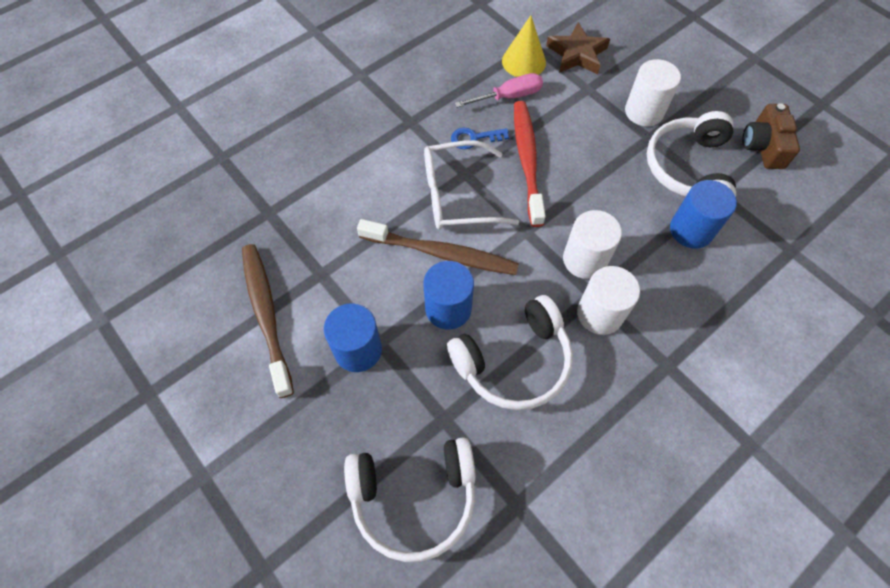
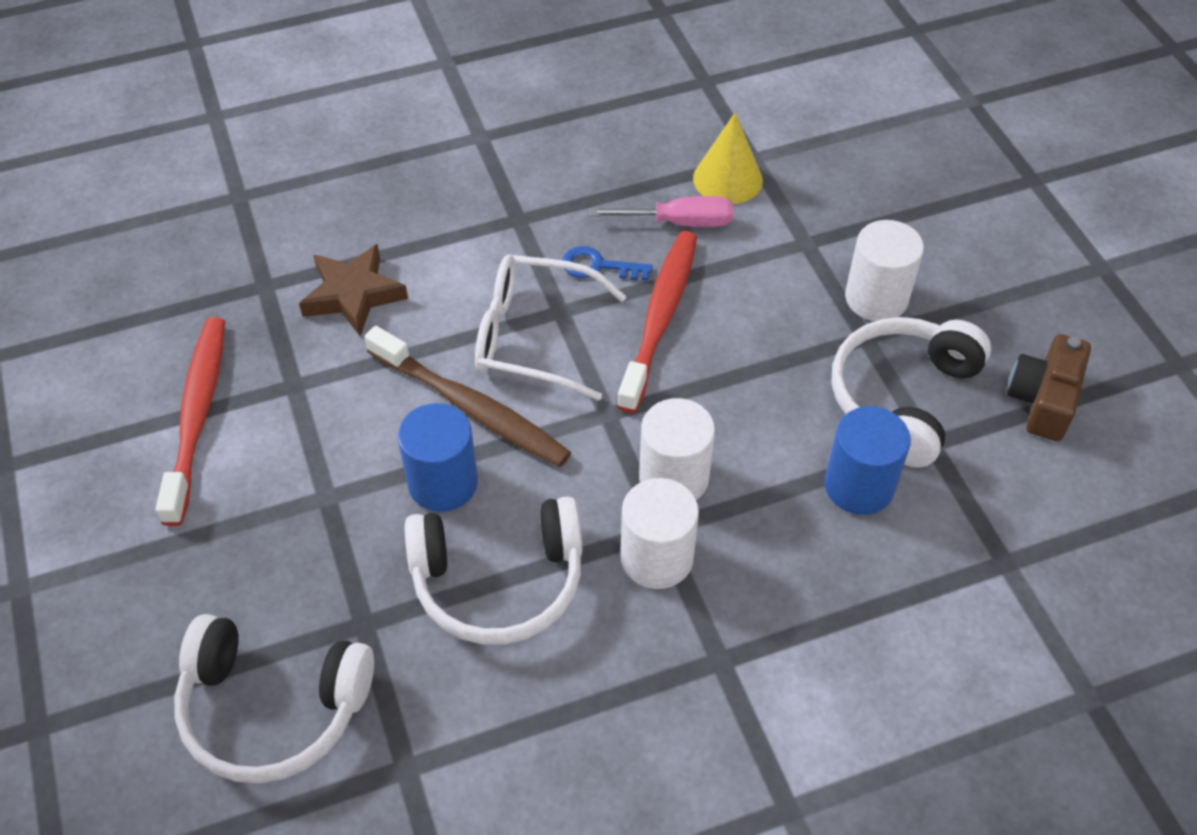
camera: 20 degrees right, 10 degrees down
(266, 315) = (197, 415): brown toothbrush -> red toothbrush
(358, 350) = (294, 497): blue cylinder -> none
(577, 54) = (815, 189): brown star -> brown star (353, 295)

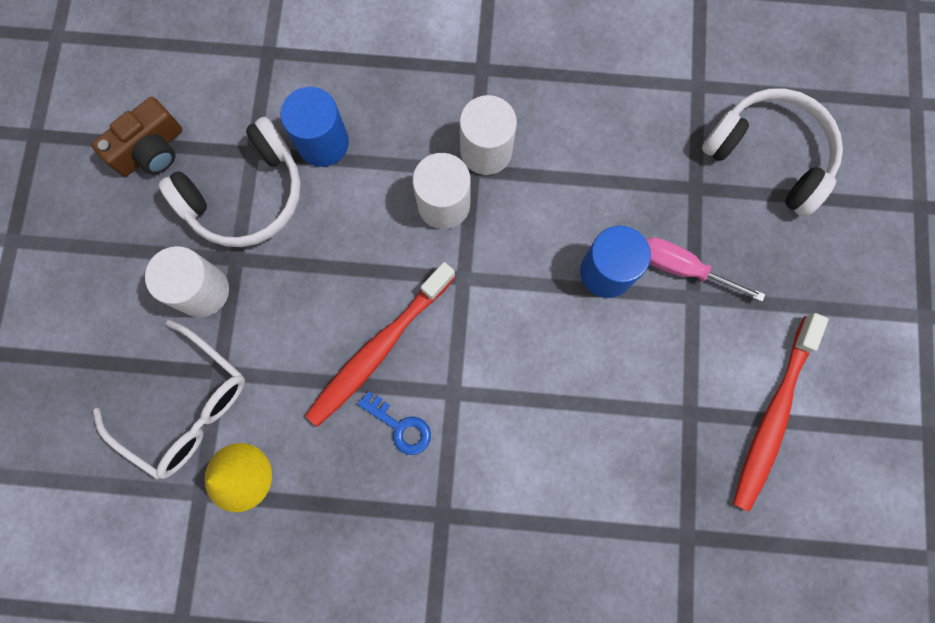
camera: 155 degrees left, 25 degrees up
(353, 295) = (615, 489): brown star -> none
(471, 407) = (561, 328): brown toothbrush -> none
(498, 582) = (597, 179): white headphones -> none
(535, 337) = (484, 374): white glasses -> white glasses (185, 406)
(680, 222) = (307, 444): pink screwdriver -> pink screwdriver (681, 268)

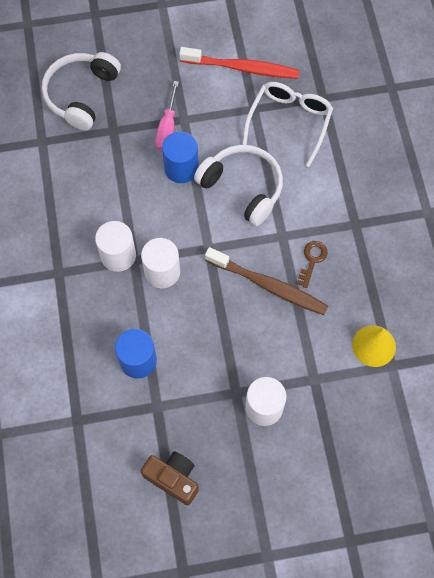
camera: 105 degrees left, 10 degrees down
(185, 406) = (342, 392): white glasses -> white glasses (289, 123)
(246, 196) = (189, 400): white headphones -> white headphones (243, 187)
(379, 349) = (268, 285): red toothbrush -> brown toothbrush
(400, 426) = (312, 260): blue key -> brown key

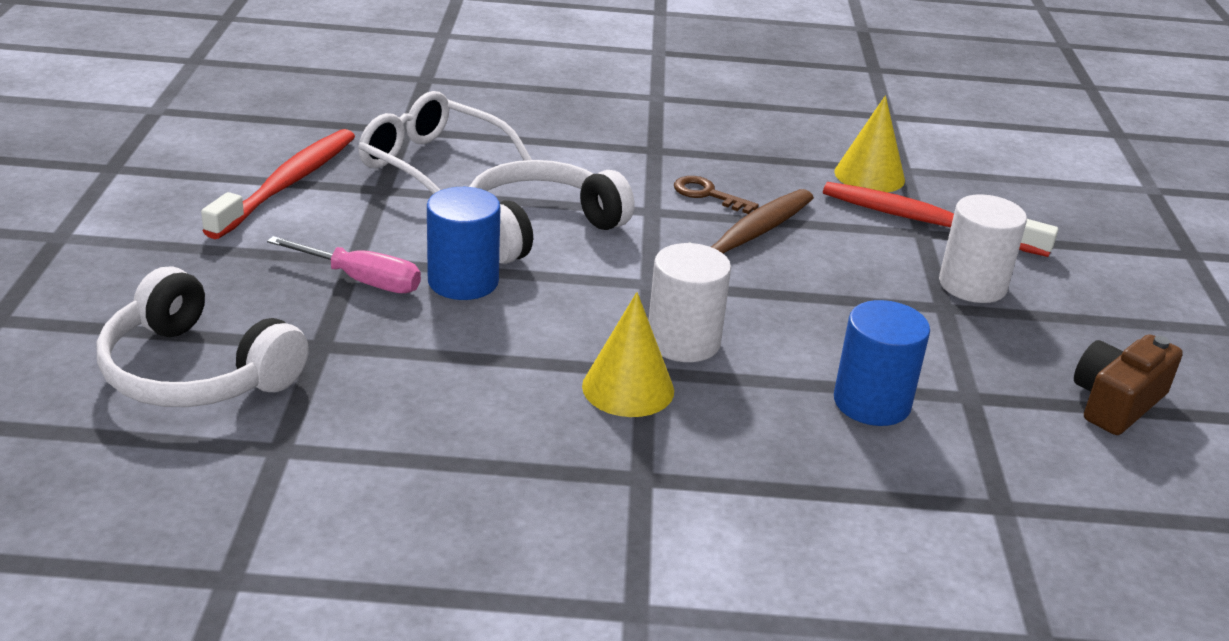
camera: 80 degrees left, 35 degrees down
(118, 255) = (628, 388): white cylinder -> yellow cone
(327, 382) = (928, 222): none -> red toothbrush

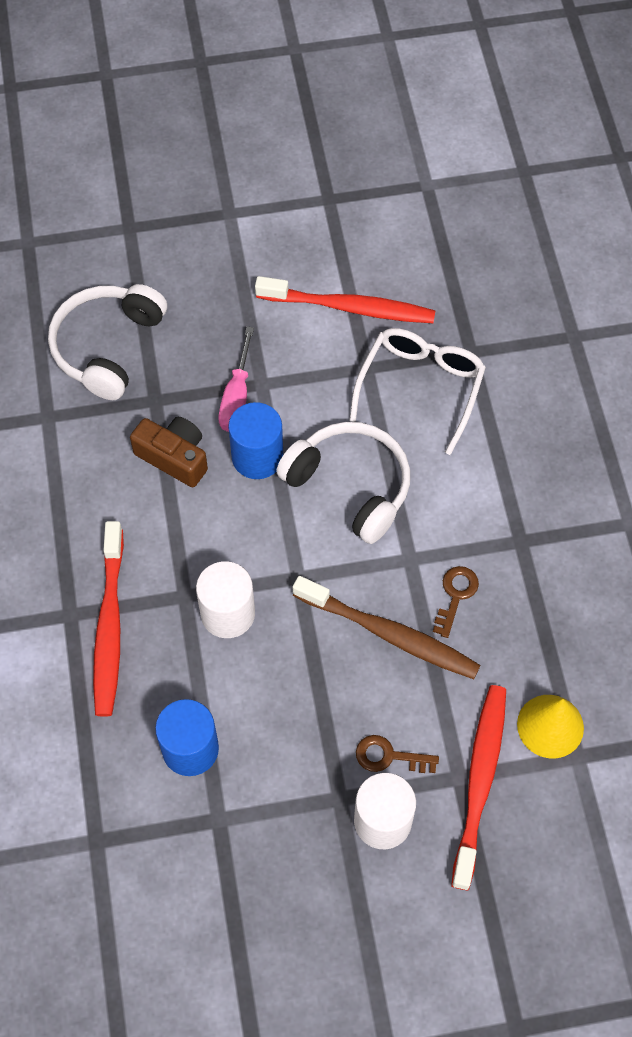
camera: 80 degrees right, 30 degrees up
(628, 388) = (161, 588): yellow cone -> none
(673, 442) = (109, 626): none -> red toothbrush
(895, 267) = (389, 756): none -> brown key
(1116, 402) = (243, 931): brown camera -> brown camera (174, 457)

